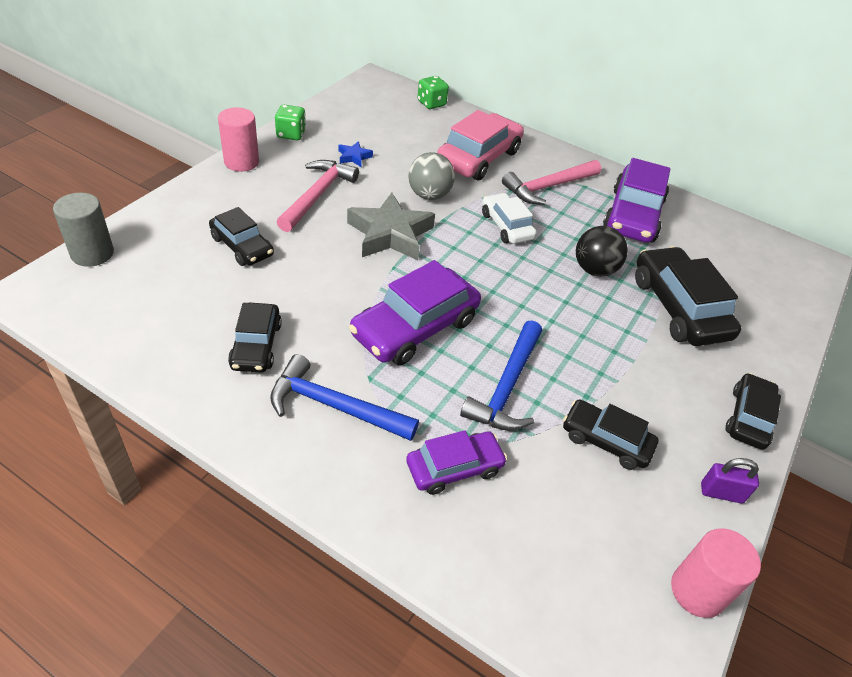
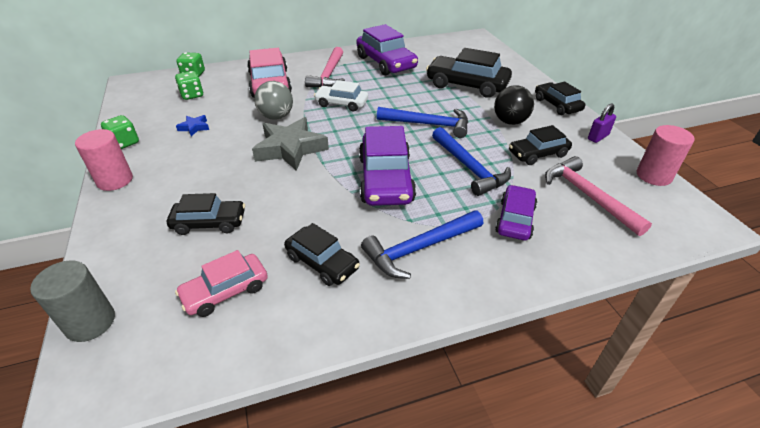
camera: 45 degrees left, 5 degrees down
(175, 305) = (225, 291): none -> pink car
(317, 195) = (208, 161): pink hammer -> pink hammer (587, 196)
(399, 124) = (192, 95): none -> green dice
(550, 313) = (428, 124): none -> blue hammer
(594, 270) = (412, 94): black ball -> black ball (510, 122)

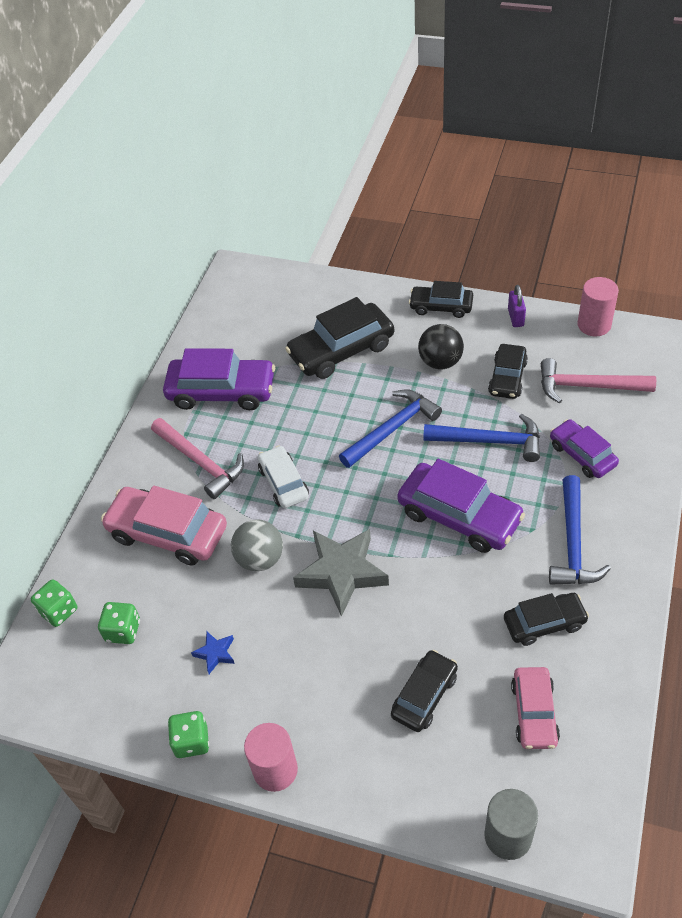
camera: 50 degrees left, 10 degrees up
(341, 103) = (283, 483): white car -> white car turned 105 degrees clockwise

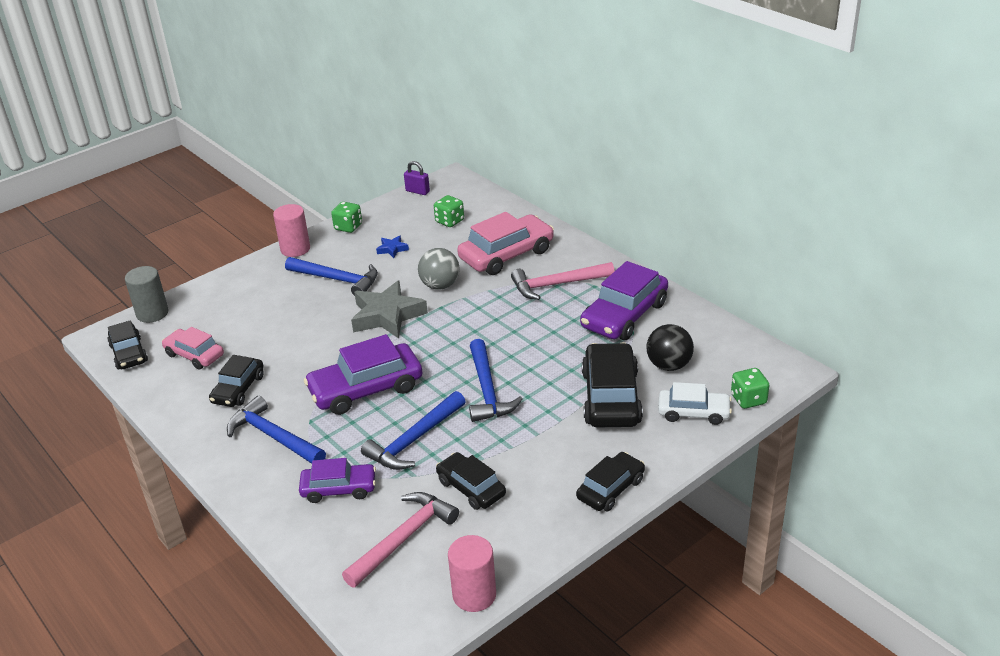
camera: 120 degrees right, 15 degrees down
(59, 611) = (492, 203): green dice -> green dice (748, 399)
(283, 483) = (494, 316): white car -> white car (693, 412)
(310, 668) = (337, 280): none -> blue hammer
(424, 695) = (263, 316): black car -> black car (129, 353)
(440, 362) = (535, 453): black ball -> black ball (669, 365)
(515, 317) = (543, 537): purple padlock -> purple padlock (417, 191)

